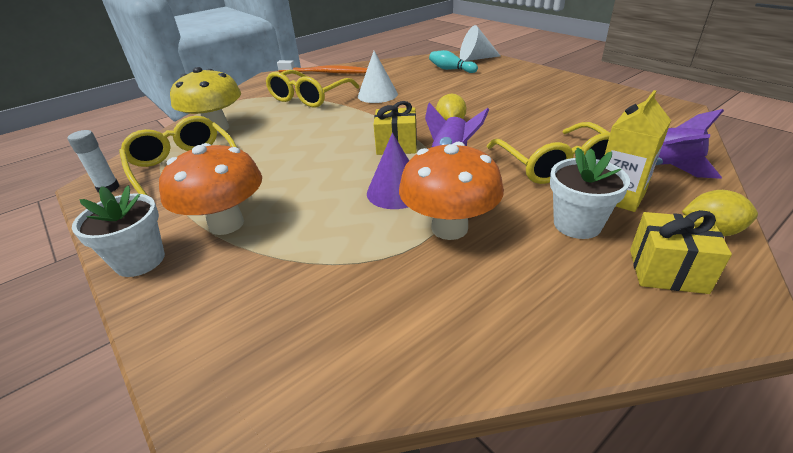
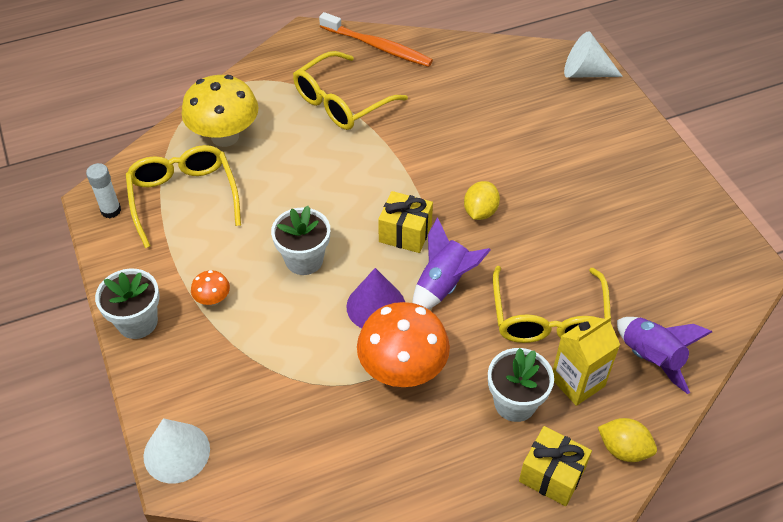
camera: 15 degrees right, 15 degrees up
(226, 224) = (213, 299): orange mushroom -> orange mushroom, size x0.45
(312, 178) = (304, 260): none -> white flower pot
(377, 95) = (423, 123): white cone -> white cone (176, 452)
(451, 69) = (539, 91): turquoise bowling pin -> none

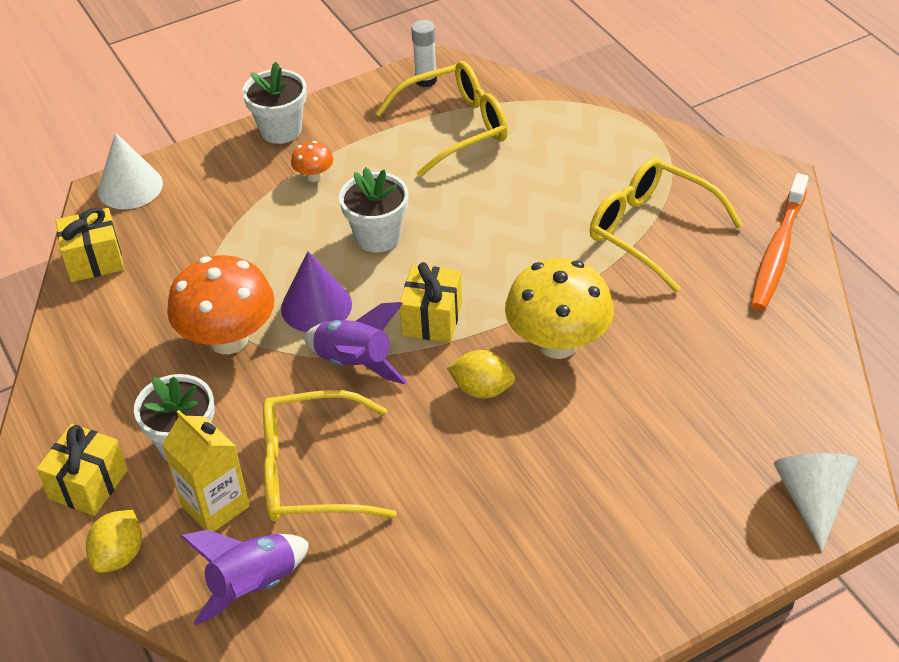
camera: 85 degrees right, 5 degrees down
(225, 136) = (559, 140): yellow mushroom -> yellow mushroom (558, 344)
(276, 481) = (94, 260): none -> yellow gift

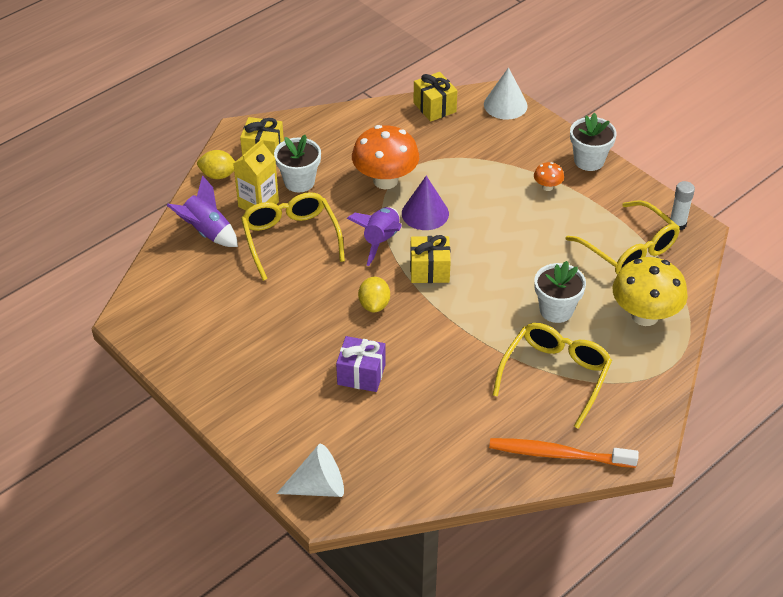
camera: 75 degrees right, 0 degrees up
(378, 236) = (498, 230): white flower pot -> white flower pot (556, 310)
(558, 344) = (425, 337): yellow mushroom -> yellow mushroom (644, 315)
(613, 423) = (361, 374): none -> purple gift

